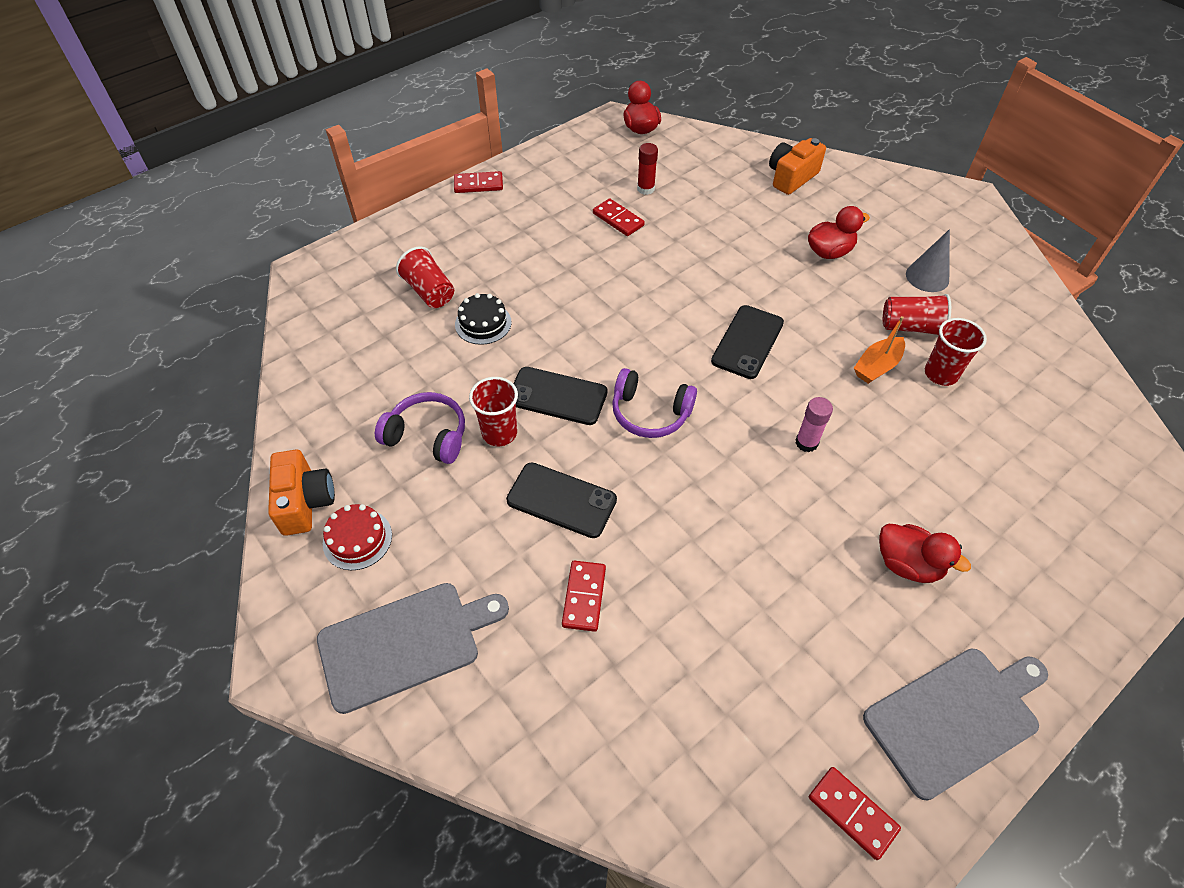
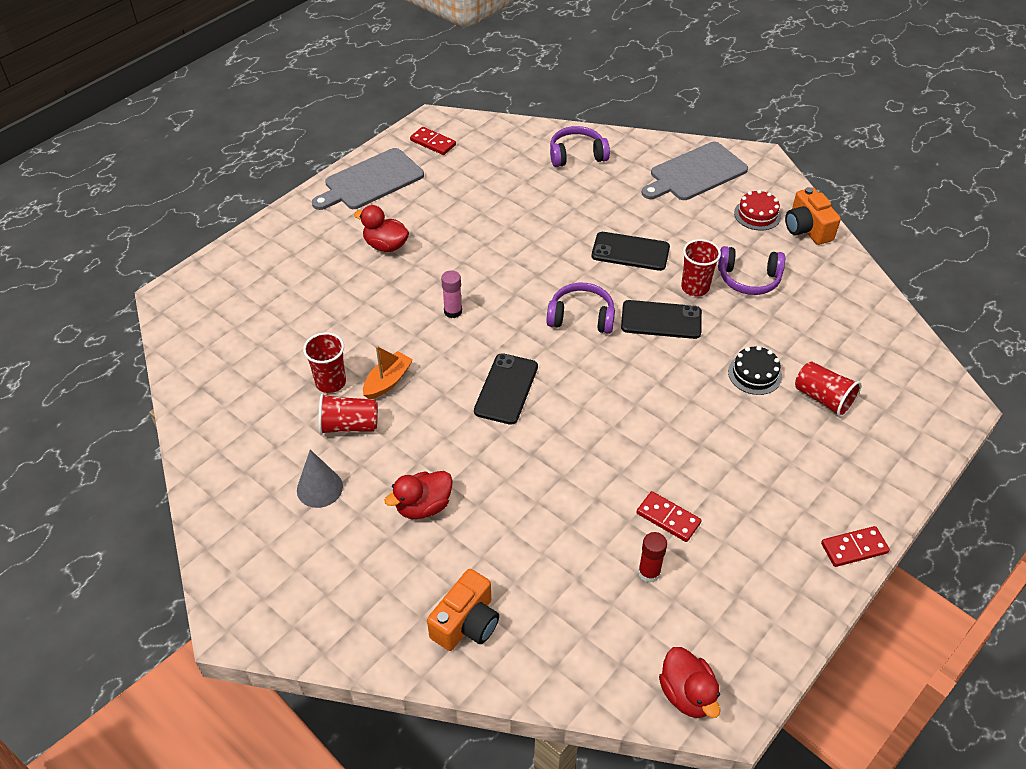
camera: 170 degrees right, 5 degrees down
(584, 597) = (597, 205): red domino -> none
(588, 725) = (577, 155): none -> purple headphones

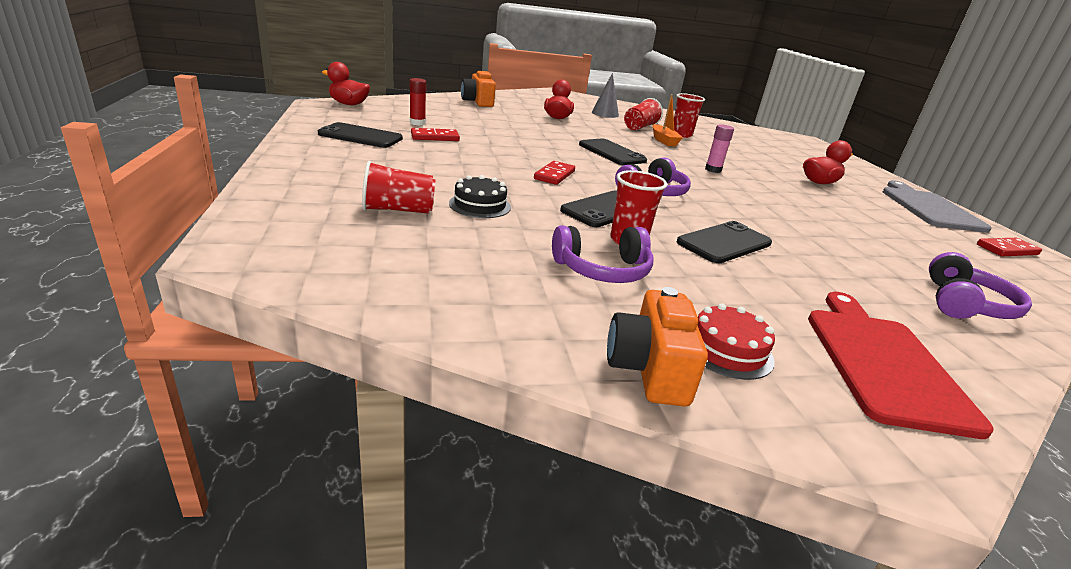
camera: 125 degrees right, 20 degrees down
(695, 173) = (882, 363): grey cutting board -> red cutting board
(749, 279) = (602, 270): purple headphones -> purple headphones turned 150 degrees counterclockwise
(753, 559) = (360, 136): none -> black phone
(807, 229) = (649, 369): orange camera -> orange camera turned 105 degrees counterclockwise
(854, 548) = (289, 152): red domino -> red domino (554, 175)

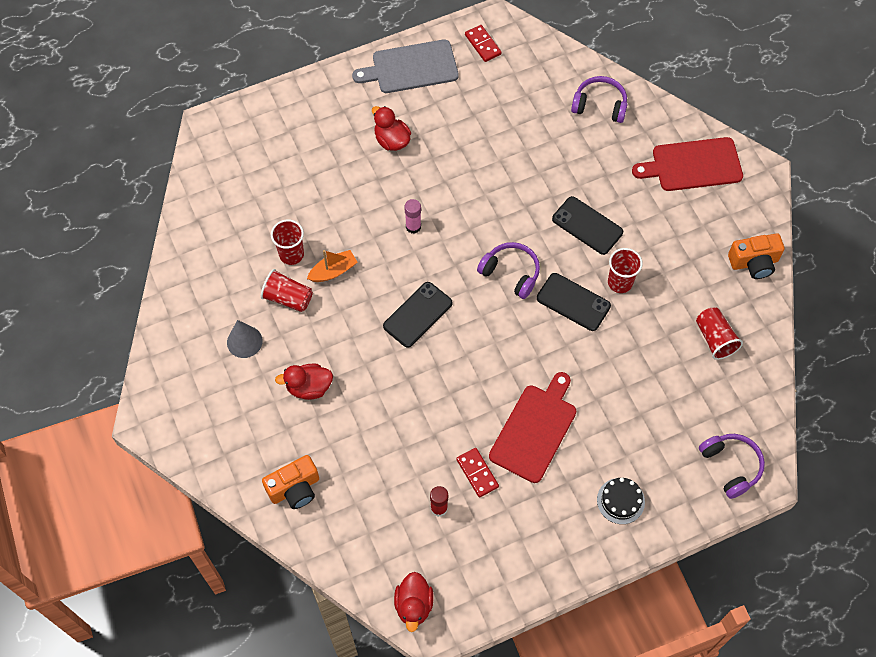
camera: 100 degrees left, 35 degrees up
(360, 136) = (520, 531): black phone -> none
(398, 210) = (658, 427): red cup -> red cup (715, 339)
(457, 161) = (534, 429): none -> red cutting board
(480, 205) = (618, 382): black cake -> black cake (620, 501)
(554, 175) = (519, 349): red domino -> none
(602, 270) = (670, 292): purple headphones -> purple headphones (731, 466)
(727, 350) = (719, 230): red cake -> none

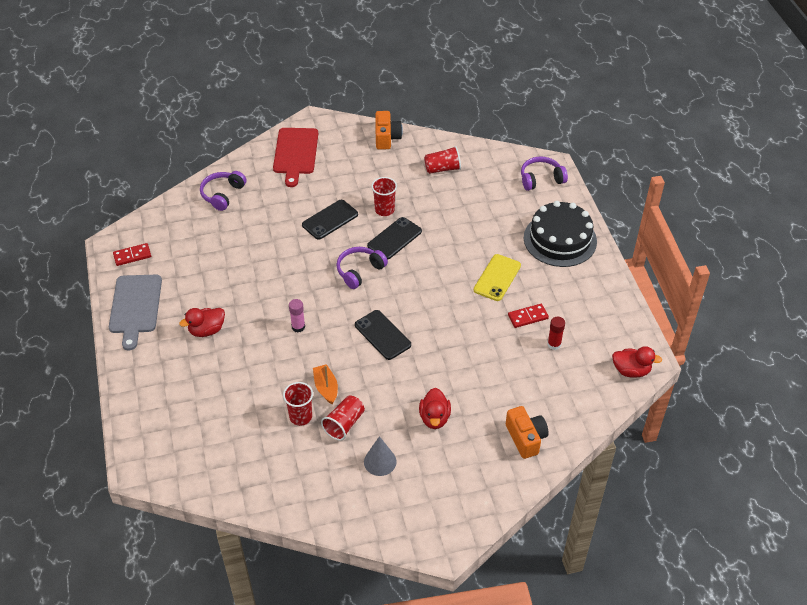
camera: 80 degrees left, 15 degrees down
(534, 429) = (497, 278): red cutting board -> yellow phone
(620, 501) = (560, 239): black cake -> black cake, size x2.07

